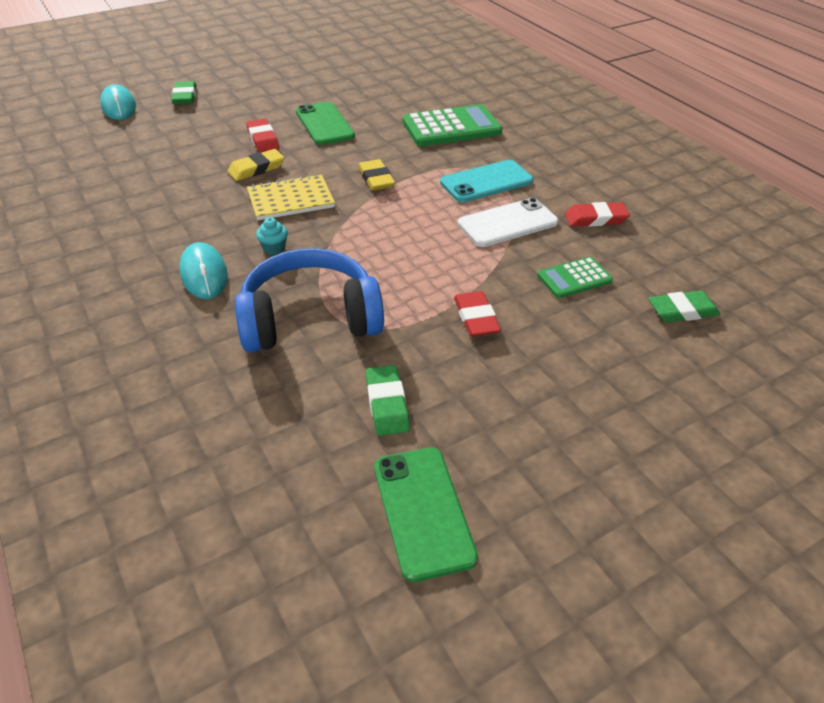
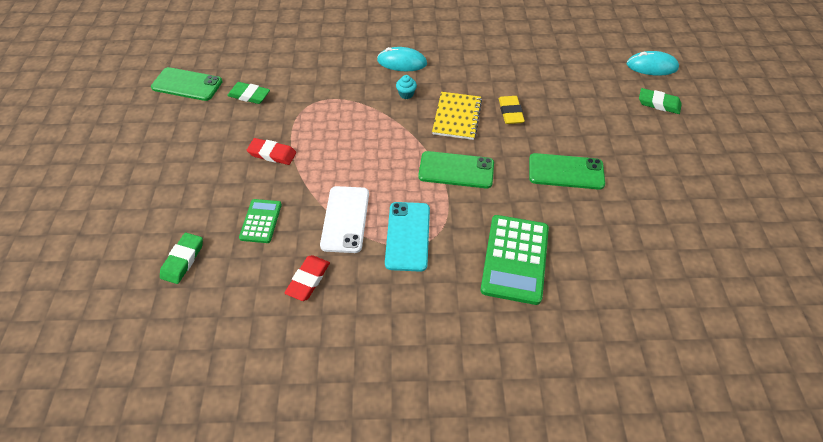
camera: 120 degrees right, 10 degrees up
(263, 139) = (556, 127): red eraser -> none
(310, 319) = (330, 89): blue headphones -> none
(376, 179) = (456, 170): yellow eraser -> green phone

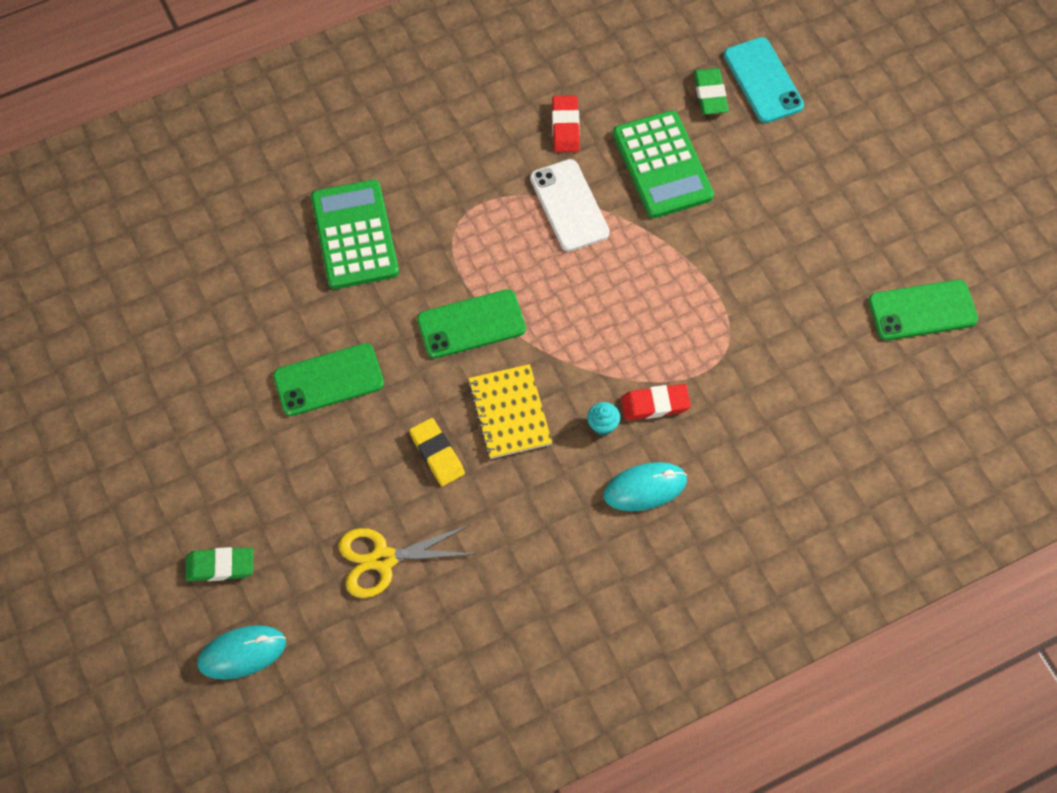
camera: 155 degrees right, 10 degrees up
(249, 95) = (821, 328): green eraser -> none
(261, 221) = (662, 165): green calculator -> green calculator, size x1.79
(272, 154) = (716, 252): red eraser -> red eraser (655, 404)
(408, 236) = (487, 214): turquoise phone -> turquoise phone (763, 80)
(561, 78) = (383, 559): none -> yellow scissors

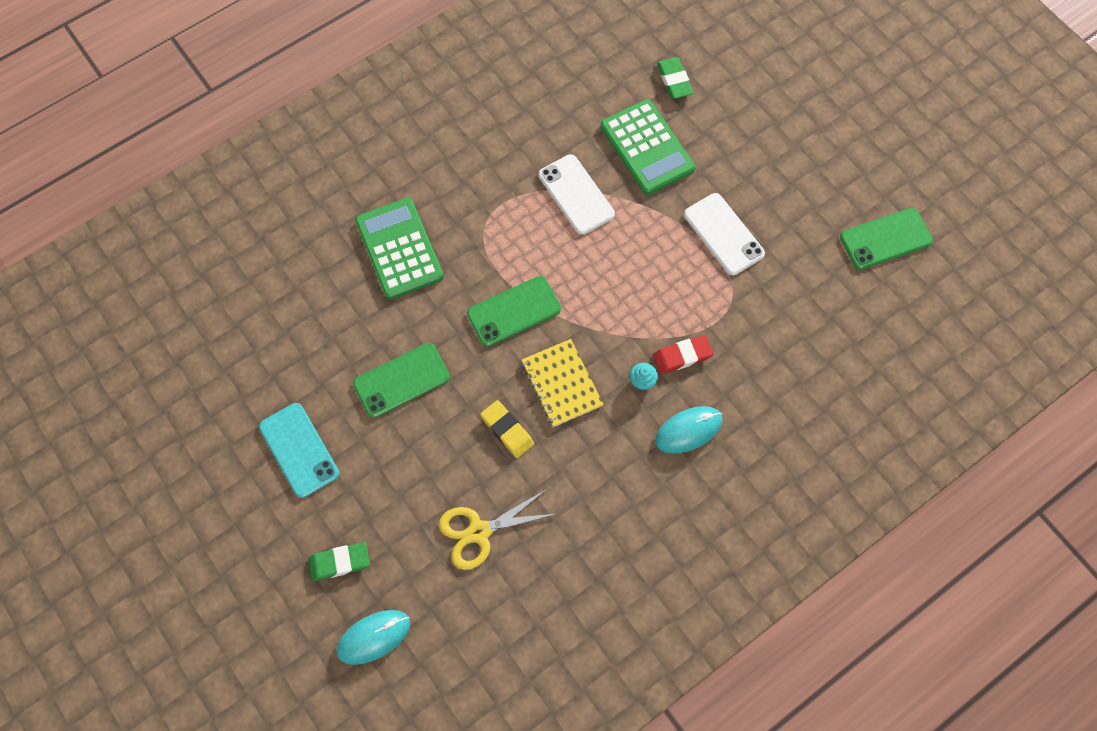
camera: 10 degrees left, 5 degrees up
(565, 126) = (559, 126): red eraser -> none
(732, 276) = (723, 234): none -> white phone
(763, 80) = (715, 62): turquoise phone -> turquoise phone (299, 450)

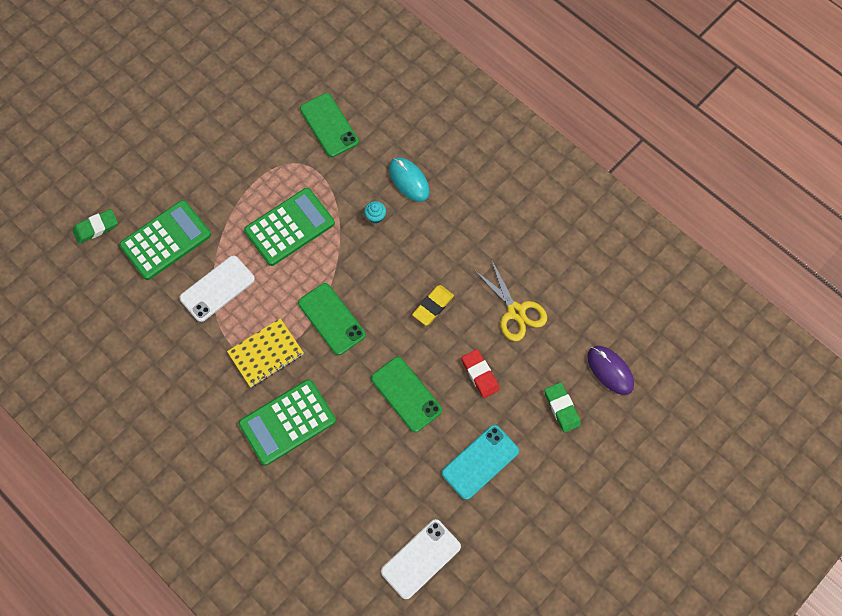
camera: 100 degrees left, 0 degrees up
(373, 637) = (610, 370): turquoise mouse -> purple mouse
(561, 384) = (387, 273): yellow notebook -> yellow notebook (266, 353)
(643, 280) = (289, 227): none -> green calculator
(682, 356) = (350, 191): red eraser -> red eraser (480, 374)
(723, 234) = (241, 174): white phone -> white phone (421, 559)
(885, 239) = (231, 64): green phone -> green phone (329, 125)

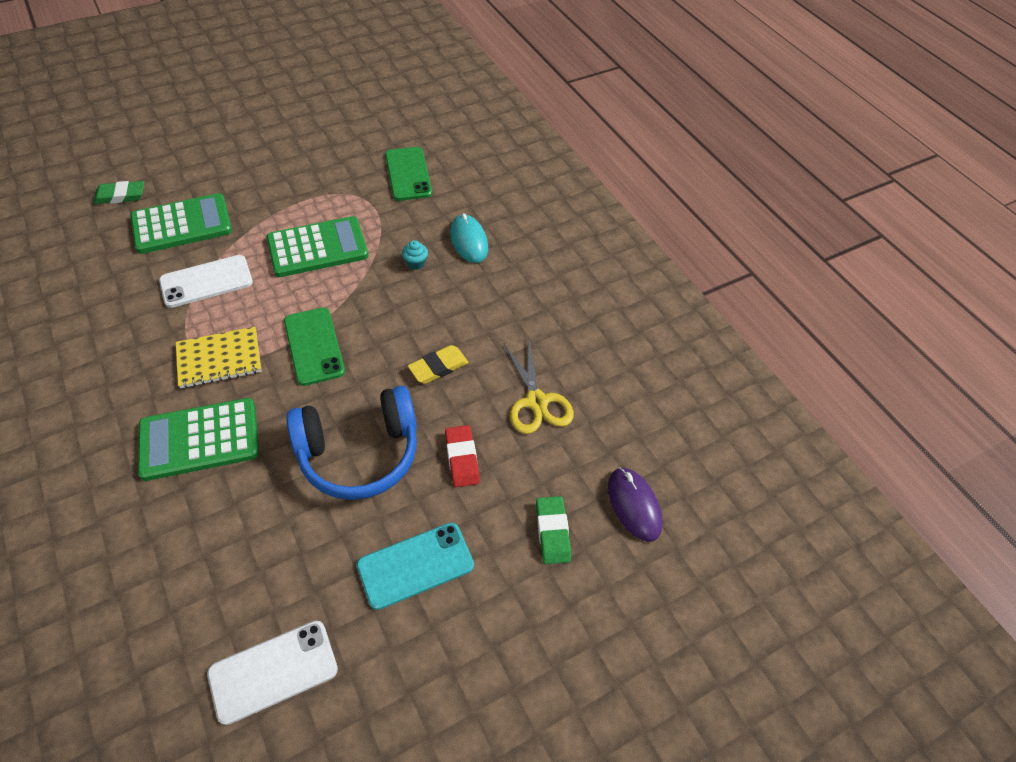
camera: 15 degrees right, 15 degrees down
(406, 394) = (359, 452): green phone -> blue headphones

